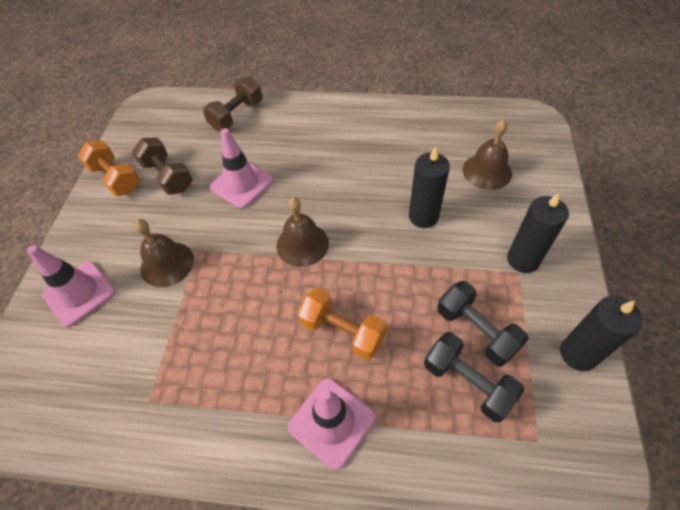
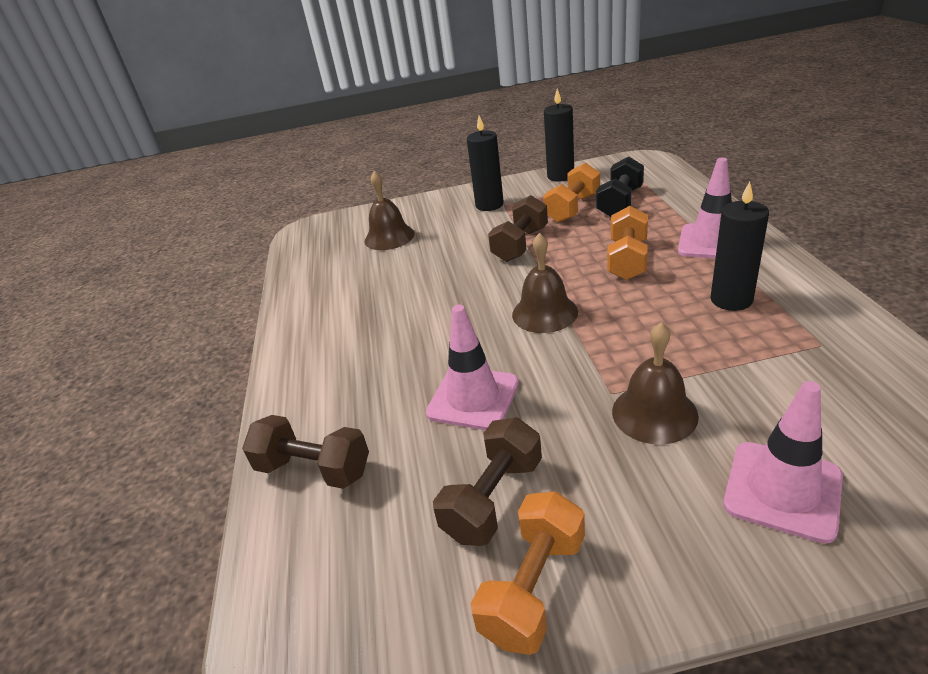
camera: 105 degrees left, 20 degrees down
(419, 260) = (520, 244): none -> brown dumbbell
(423, 216) = (465, 254): black candle -> black candle (731, 300)
(476, 331) = (573, 208): black dumbbell -> orange dumbbell

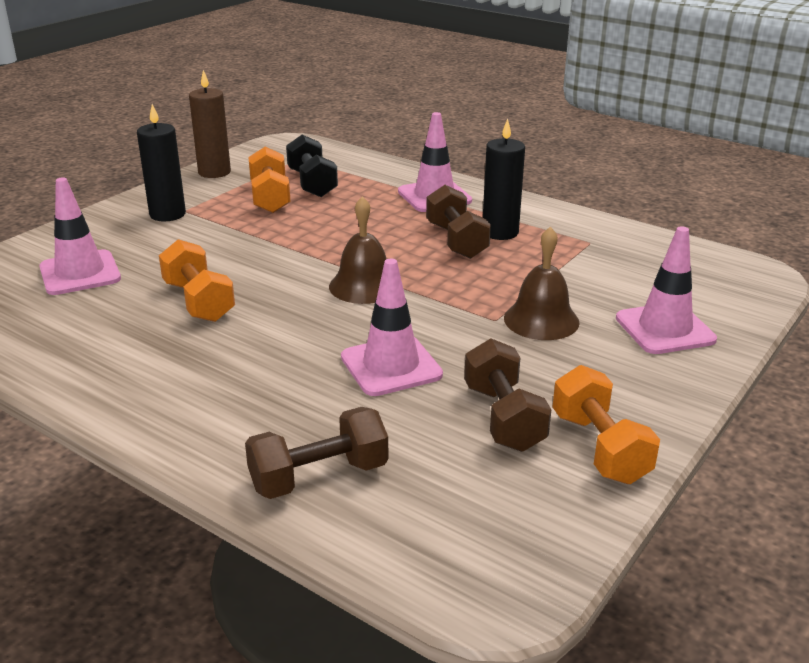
camera: 50 degrees left, 5 degrees down
(389, 237) = (80, 273): brown bell -> pink traffic cone
(520, 244) = (259, 240): brown dumbbell -> brown dumbbell (456, 241)
(560, 176) = (214, 172): black candle -> brown candle
(627, 260) = (382, 226): orange dumbbell -> orange dumbbell (199, 301)

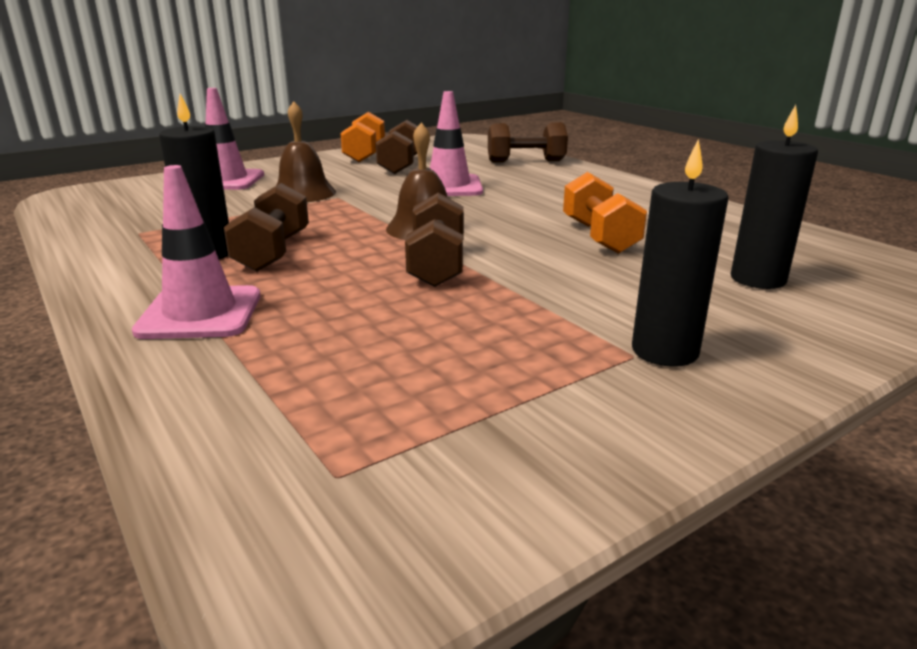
camera: 160 degrees left, 5 degrees down
(80, 273) = (758, 279): pink traffic cone -> black candle
(214, 172) = (574, 461): brown candle -> none
(270, 198) = (470, 357): orange dumbbell -> none
(312, 183) = (370, 378): black dumbbell -> none
(324, 248) = (437, 265): none -> brown dumbbell

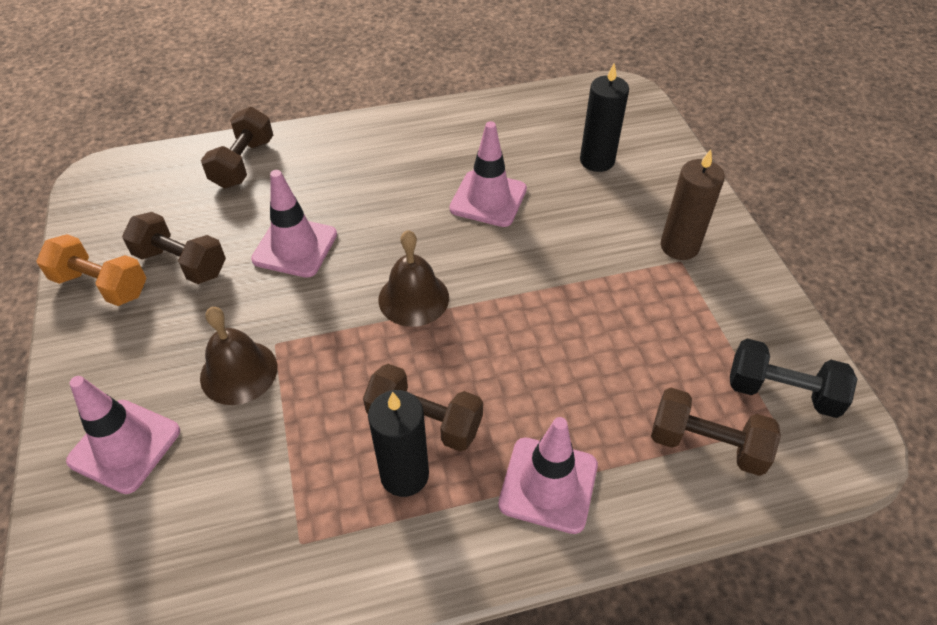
camera: 70 degrees left, 25 degrees up
(416, 476) = (782, 392): none -> black dumbbell
(437, 265) = (507, 312): brown dumbbell -> brown dumbbell (707, 444)
(599, 236) = (488, 199): orange dumbbell -> pink traffic cone
(664, 351) = (679, 246): black candle -> brown candle

